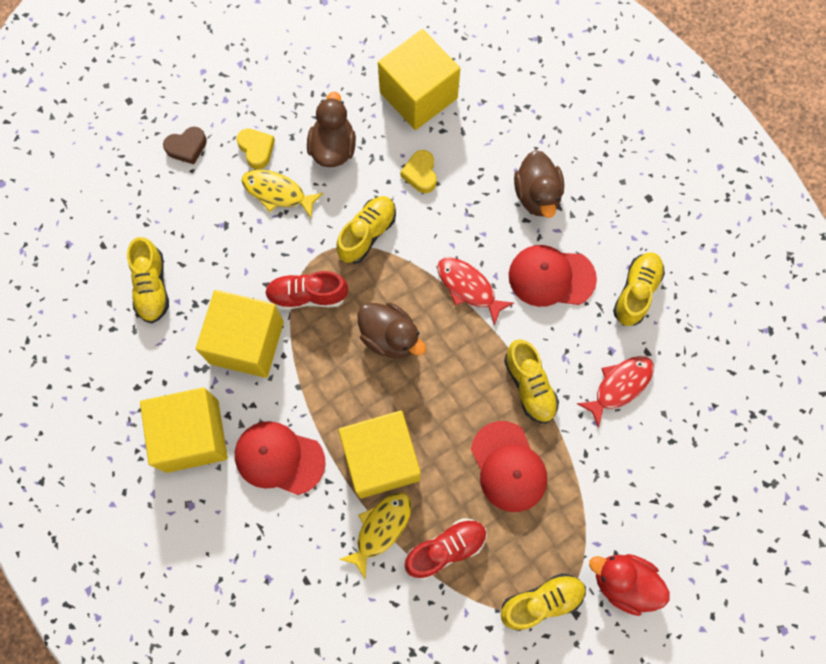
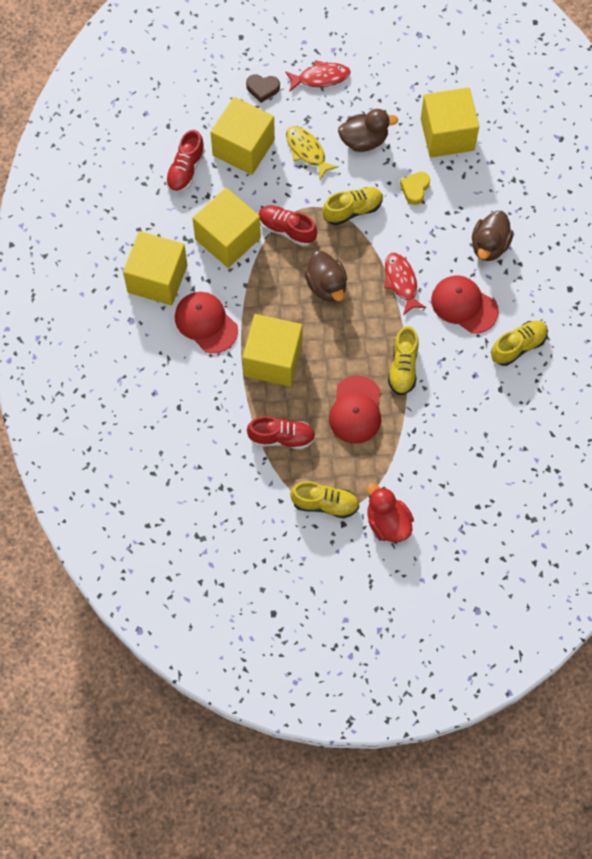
camera: 30 degrees right, 5 degrees down
(152, 287) = (185, 170): yellow shoe -> red shoe
(204, 226) = (243, 147): none -> yellow cube
(256, 149) = (310, 114): yellow heart -> none
(333, 148) = (364, 140): brown duck -> brown duck turned 45 degrees clockwise
(381, 529) = (246, 402): yellow fish -> none
(619, 386) = (466, 400): red fish -> red fish (320, 77)

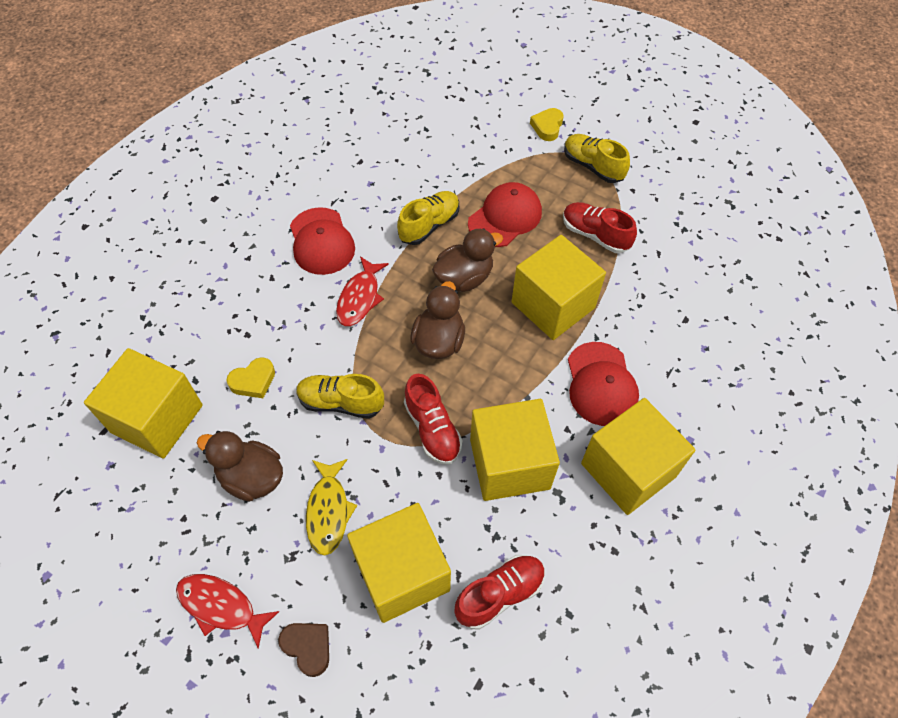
camera: 145 degrees left, 10 degrees down
(388, 522) = (547, 127): red duck -> yellow heart
(489, 245) = (241, 277): brown duck -> brown duck (464, 278)
(518, 346) = (310, 182): yellow shoe -> none

